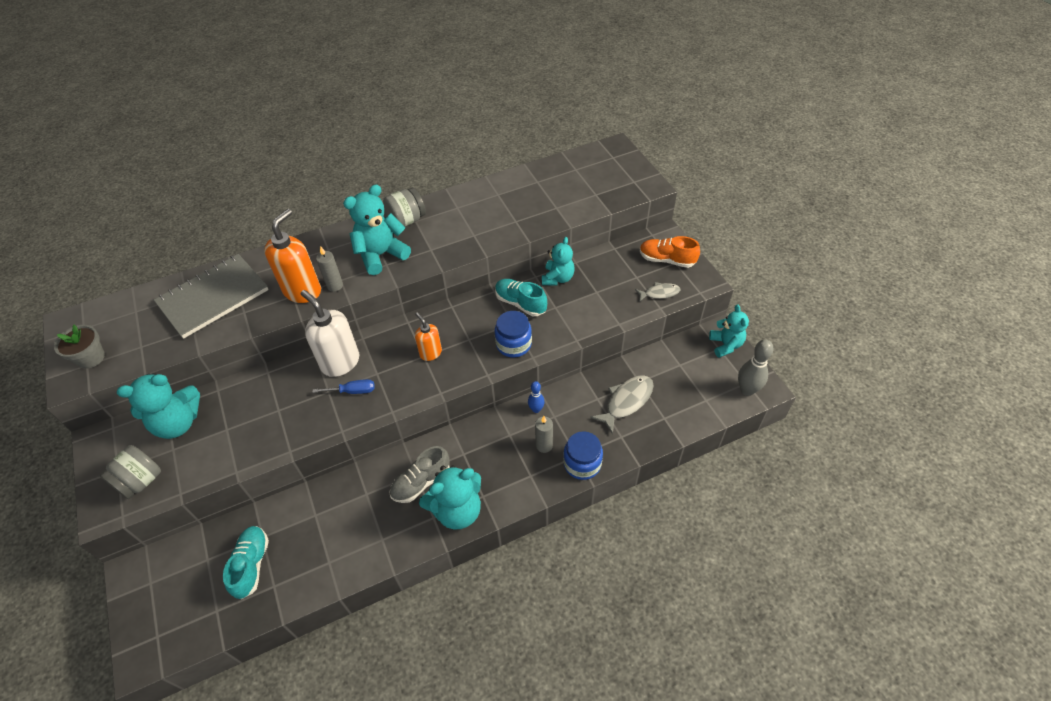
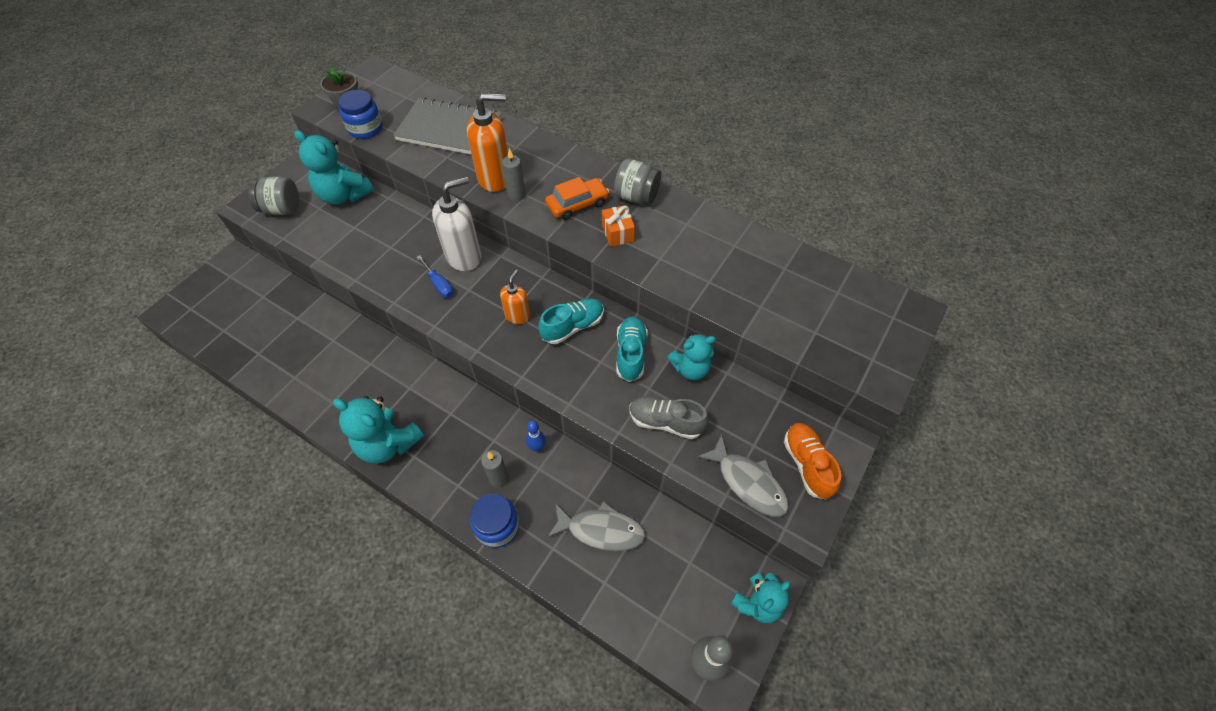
camera: 55 degrees right, 5 degrees up
(251, 565) = (269, 327): turquoise shoe -> turquoise shoe (573, 327)
(340, 362) = (464, 257): white soap dispenser -> white soap dispenser turned 45 degrees clockwise
(381, 255) = (577, 204): turquoise teddy bear -> orange car
(421, 482) = (402, 397): grey shoe -> grey shoe (665, 422)
(430, 246) = (617, 233): none -> orange gift
(513, 344) = (573, 378): blue jar -> blue jar (365, 128)
(659, 293) = (748, 482): grey fish -> grey fish, size x1.63

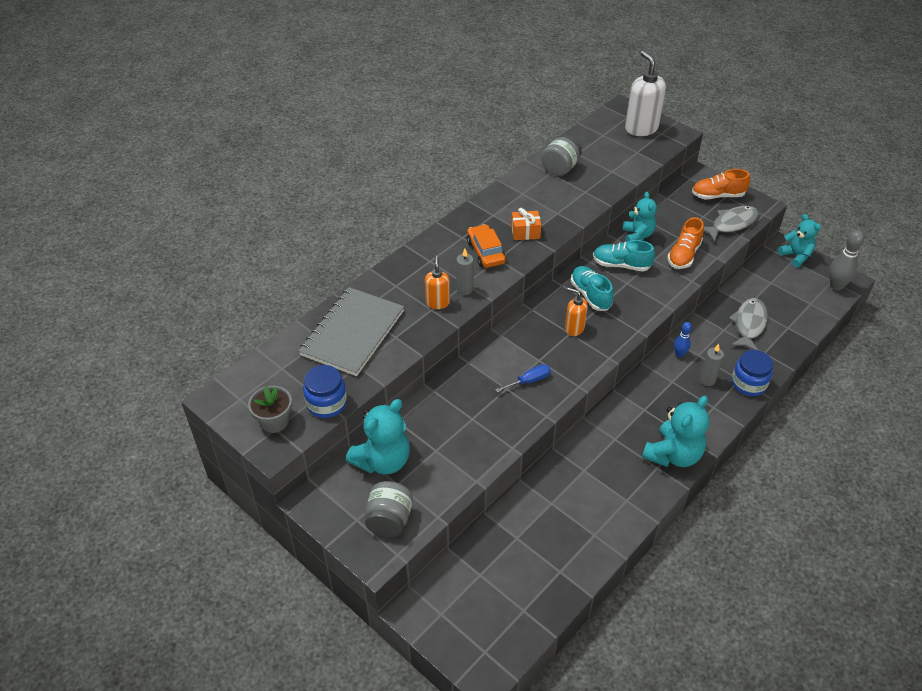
camera: 80 degrees left, 10 degrees down
(464, 257) = (497, 361): white soap dispenser -> white soap dispenser (641, 128)
(495, 178) = (437, 302): orange soap dispenser -> orange soap dispenser, size x0.57
(636, 196) = (484, 216): grey jar -> grey jar (560, 168)
(665, 422) = (683, 255): grey shoe -> orange shoe

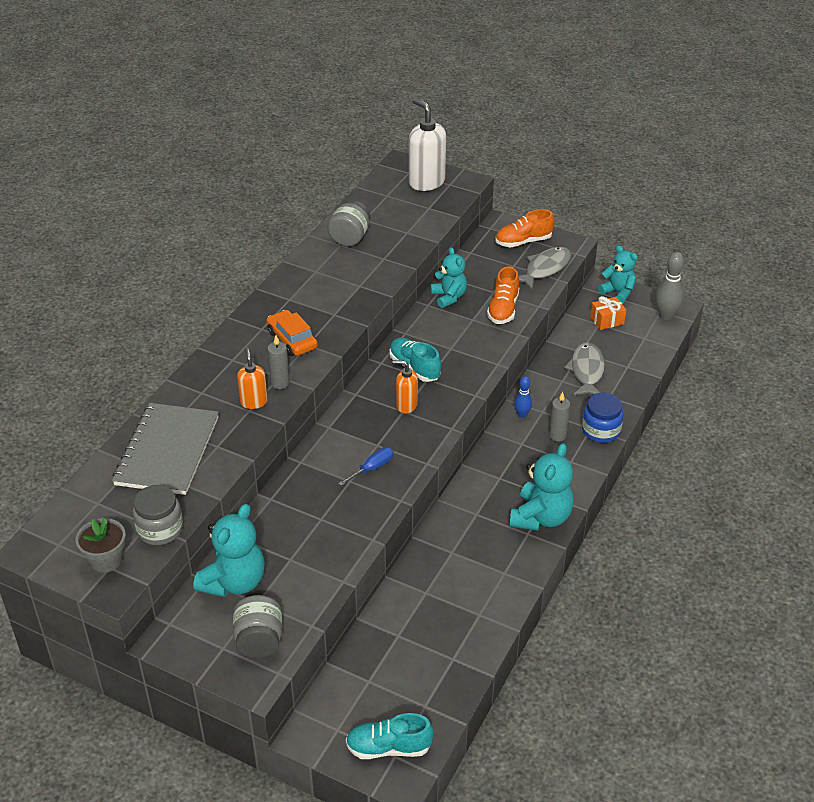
camera: 15 degrees left, 5 degrees down
(326, 403) = (160, 529): blue jar -> grey jar
(525, 232) = (330, 311): orange gift -> orange gift (607, 320)
(621, 265) = (439, 331): turquoise shoe -> turquoise shoe (388, 747)

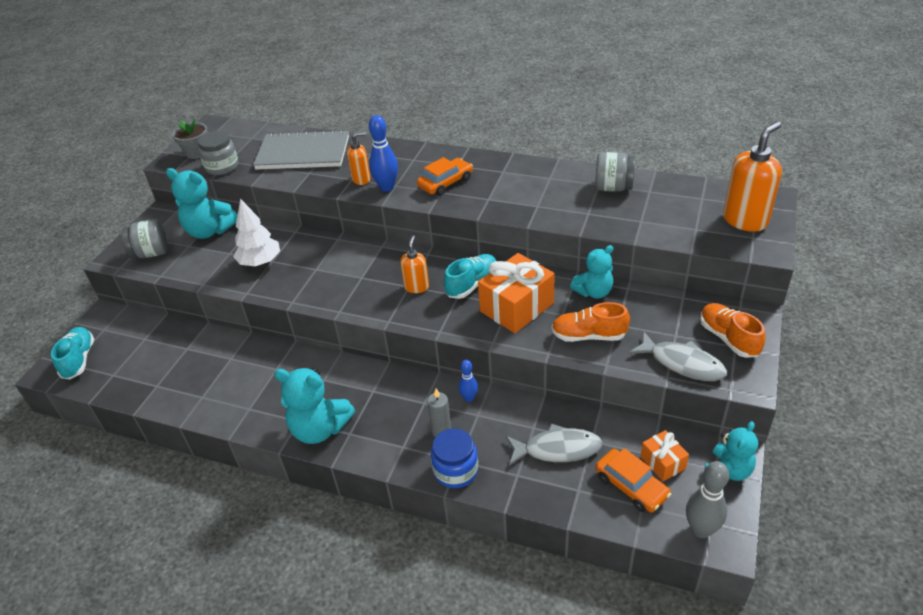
camera: 85 degrees right, 0 degrees up
(280, 383) = (387, 187): grey candle -> blue bowling pin
(320, 529) = (260, 262): none -> white tree
(372, 468) = (331, 279): blue screwdriver -> none
(426, 182) = (745, 220): white soap dispenser -> orange soap dispenser
(455, 344) = (516, 307): none -> orange gift
(626, 340) = (631, 486): none -> orange car

